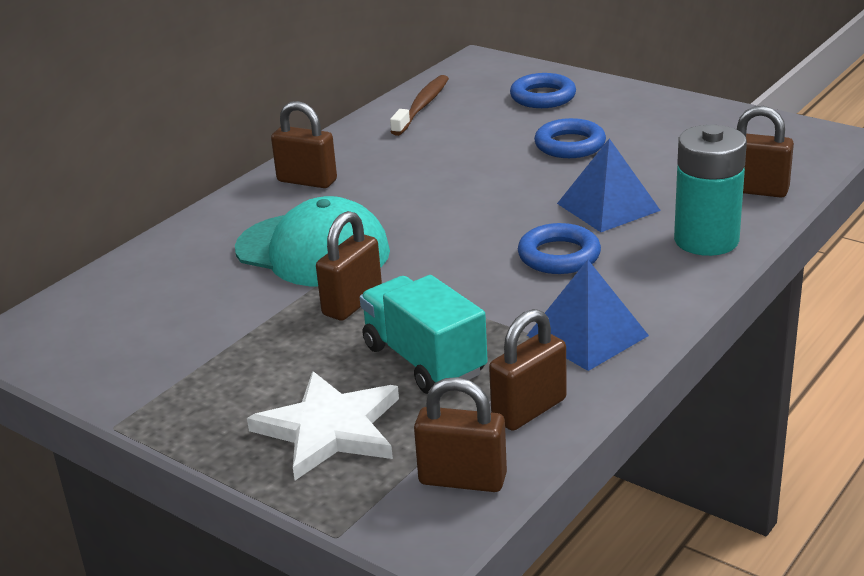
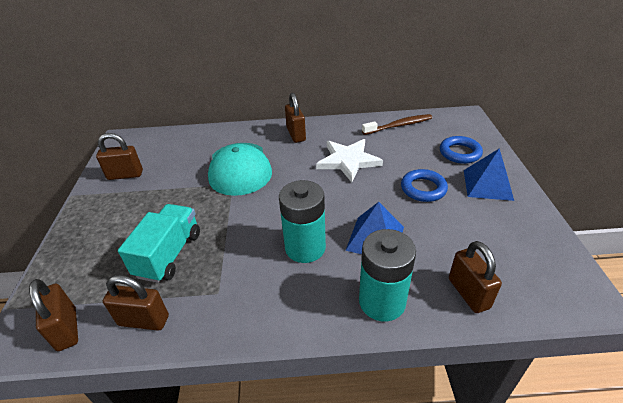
camera: 50 degrees right, 10 degrees up
(329, 429) = (93, 256): white star -> white star (348, 161)
(352, 303) = (204, 204): brown padlock -> brown padlock (125, 175)
(559, 256) = (305, 247): blue ring -> turquoise battery
(587, 335) = (233, 304): blue pyramid -> blue pyramid (487, 184)

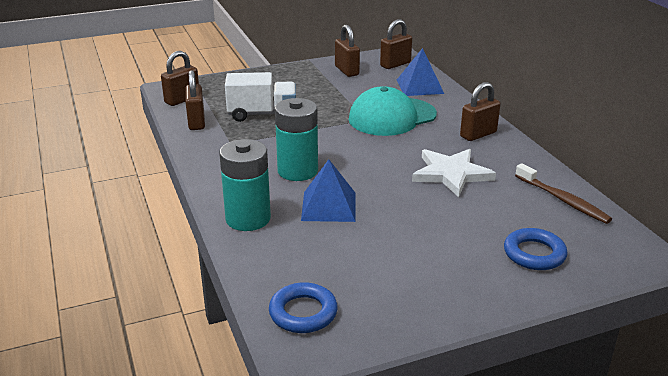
camera: 70 degrees right, 10 degrees down
(169, 254) = (262, 114): turquoise truck -> white truck
(423, 188) = (431, 229): blue ring -> blue ring (303, 313)
(468, 293) = (276, 267): brown padlock -> brown padlock (395, 64)
(487, 184) = (474, 279): blue pyramid -> blue pyramid (420, 86)

